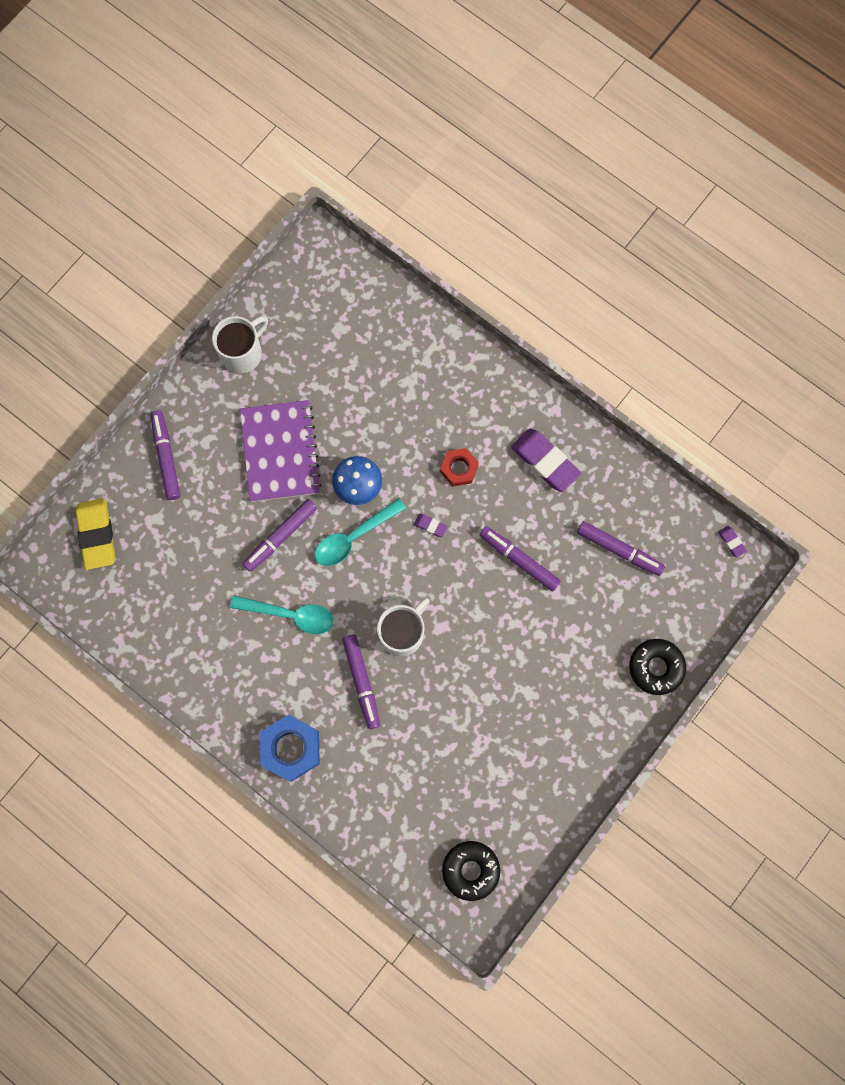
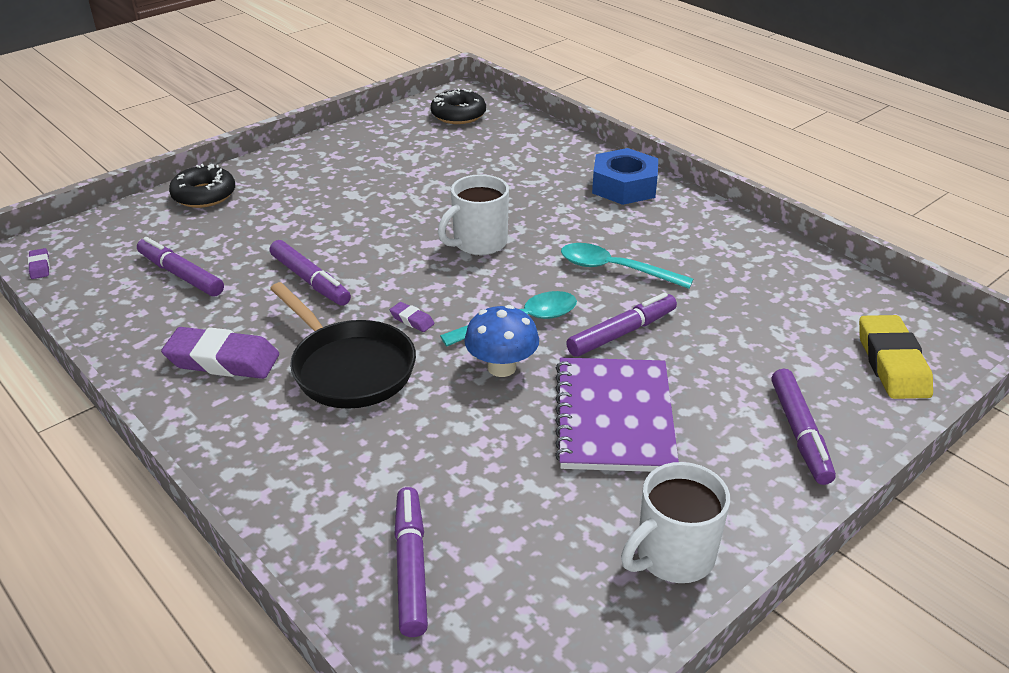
camera: 170 degrees left, 40 degrees down
(362, 682) = (536, 217): purple marker -> purple marker (411, 567)
(459, 469) = (349, 368): red nut -> black pan
(545, 461) = (222, 360): purple eraser -> purple eraser turned 45 degrees counterclockwise

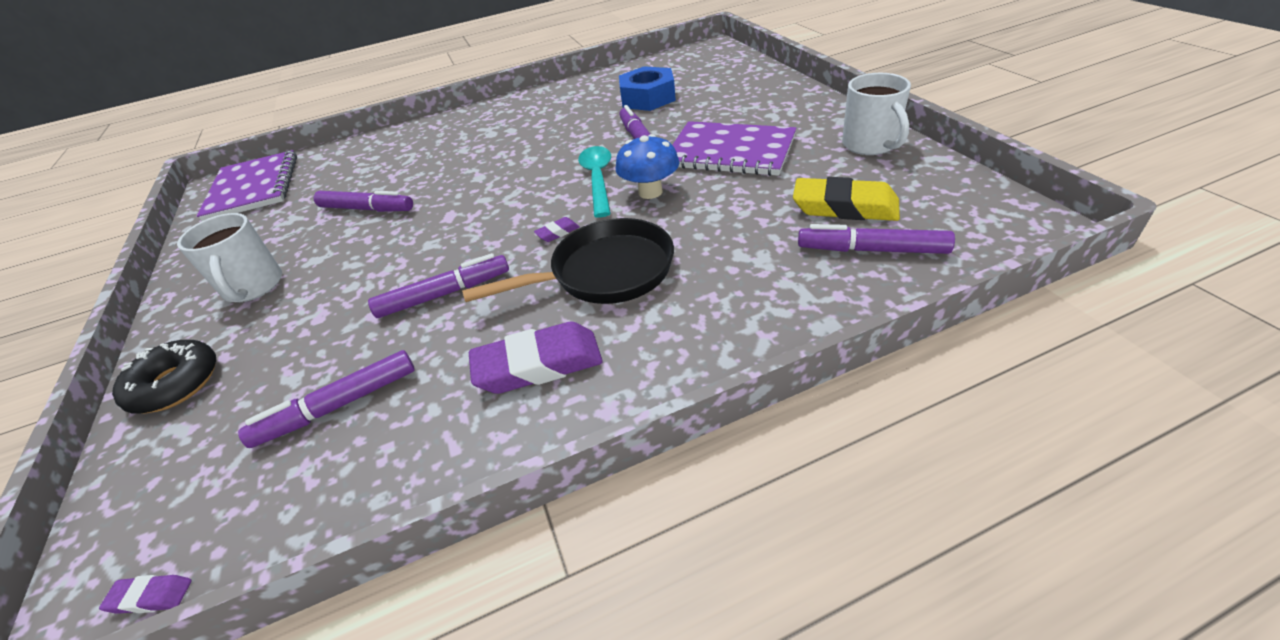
camera: 65 degrees left, 5 degrees up
(222, 360) = (538, 365): purple eraser -> purple eraser turned 45 degrees clockwise
(458, 115) = (253, 187): black donut -> purple notebook
(478, 243) = (474, 191): white mug -> white mug (254, 287)
(615, 269) = (563, 135): turquoise spoon -> none
(624, 186) = (460, 122): blue nut -> blue nut (648, 98)
(800, 433) = (769, 96): purple marker -> purple marker (367, 209)
(892, 363) = (719, 65): yellow eraser -> yellow eraser (844, 207)

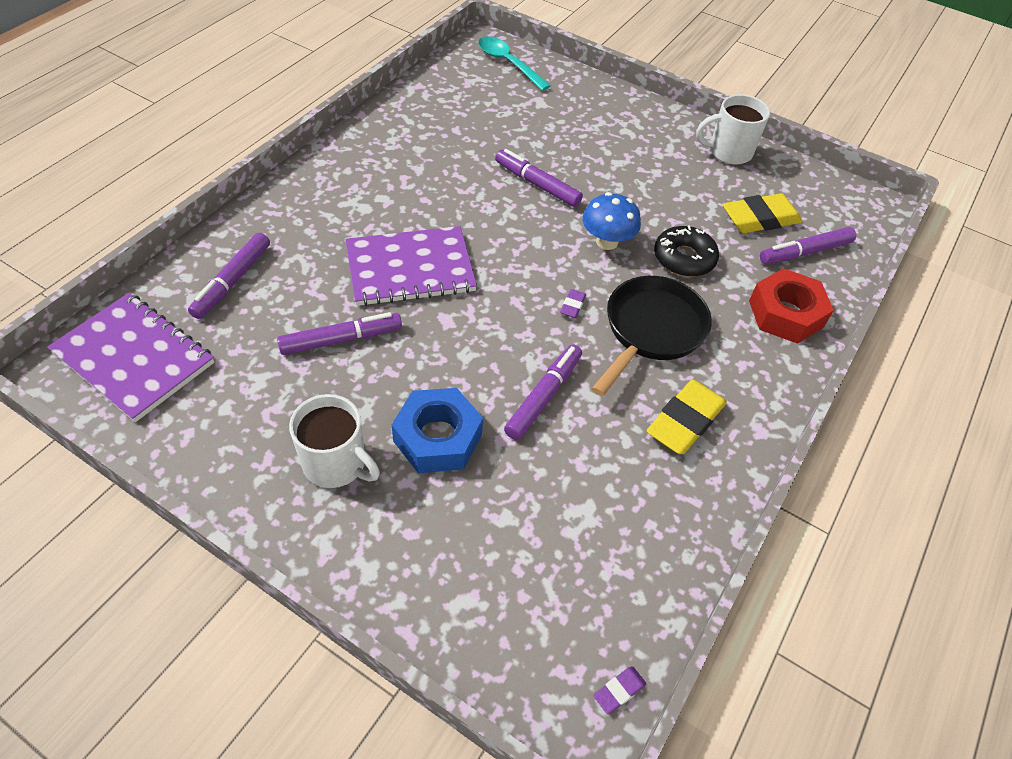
camera: 45 degrees left, 10 degrees up
(175, 384) = (400, 575): black donut -> black donut (684, 258)
(338, 406) = (577, 518): purple marker -> purple marker (232, 281)
(538, 365) = (685, 421): purple eraser -> yellow eraser
(598, 179) = (547, 240): turquoise spoon -> turquoise spoon (508, 63)
(648, 98) = (489, 127): blue nut -> blue nut (437, 438)
(730, 151) = (630, 181): purple notebook -> purple notebook (410, 269)
(776, 302) = (785, 314): none -> red nut
(870, 145) = (728, 152): white mug -> white mug turned 135 degrees clockwise

